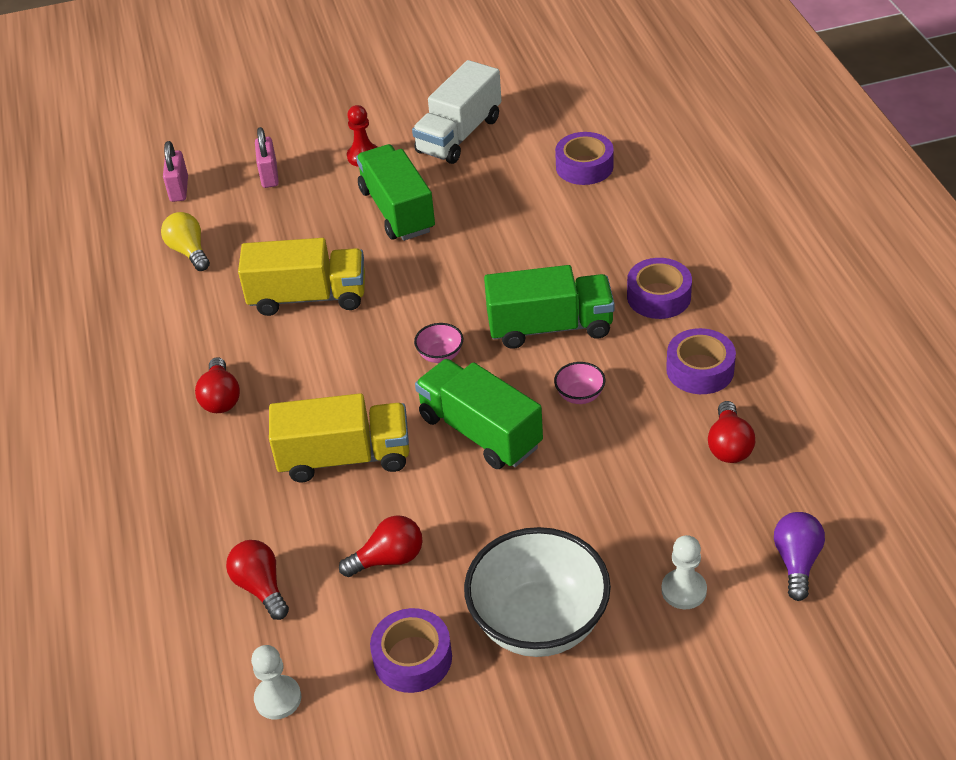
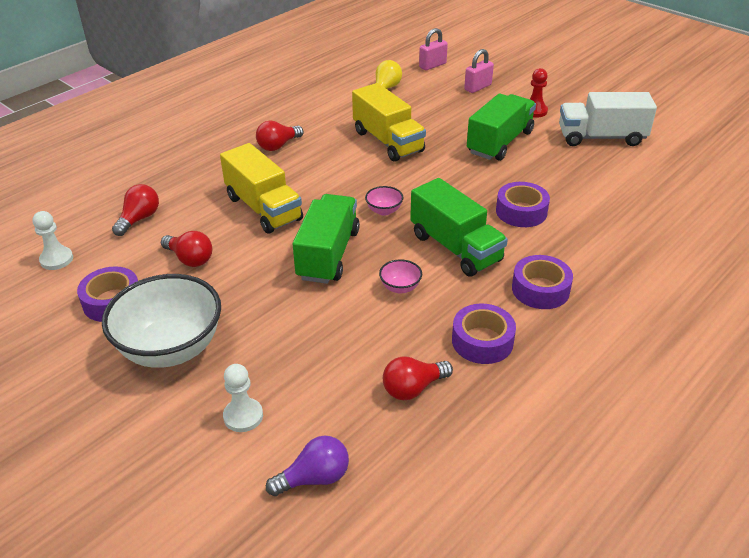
camera: 55 degrees right, 5 degrees down
(584, 166) = (638, 201): purple tape -> purple tape (521, 211)

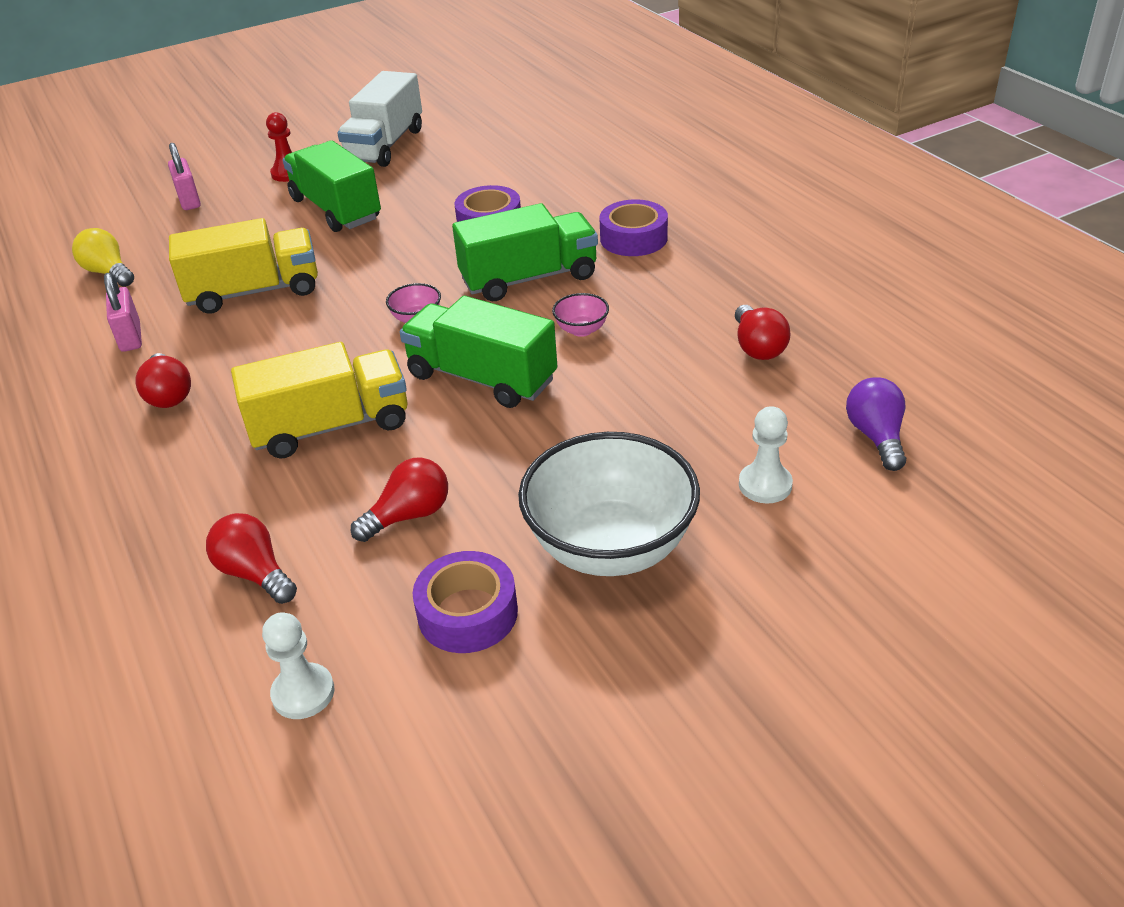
camera: 70 degrees left, 0 degrees up
(432, 65) = (89, 224): pink padlock -> pink padlock (130, 337)
(482, 341) = (700, 289): purple tape -> none

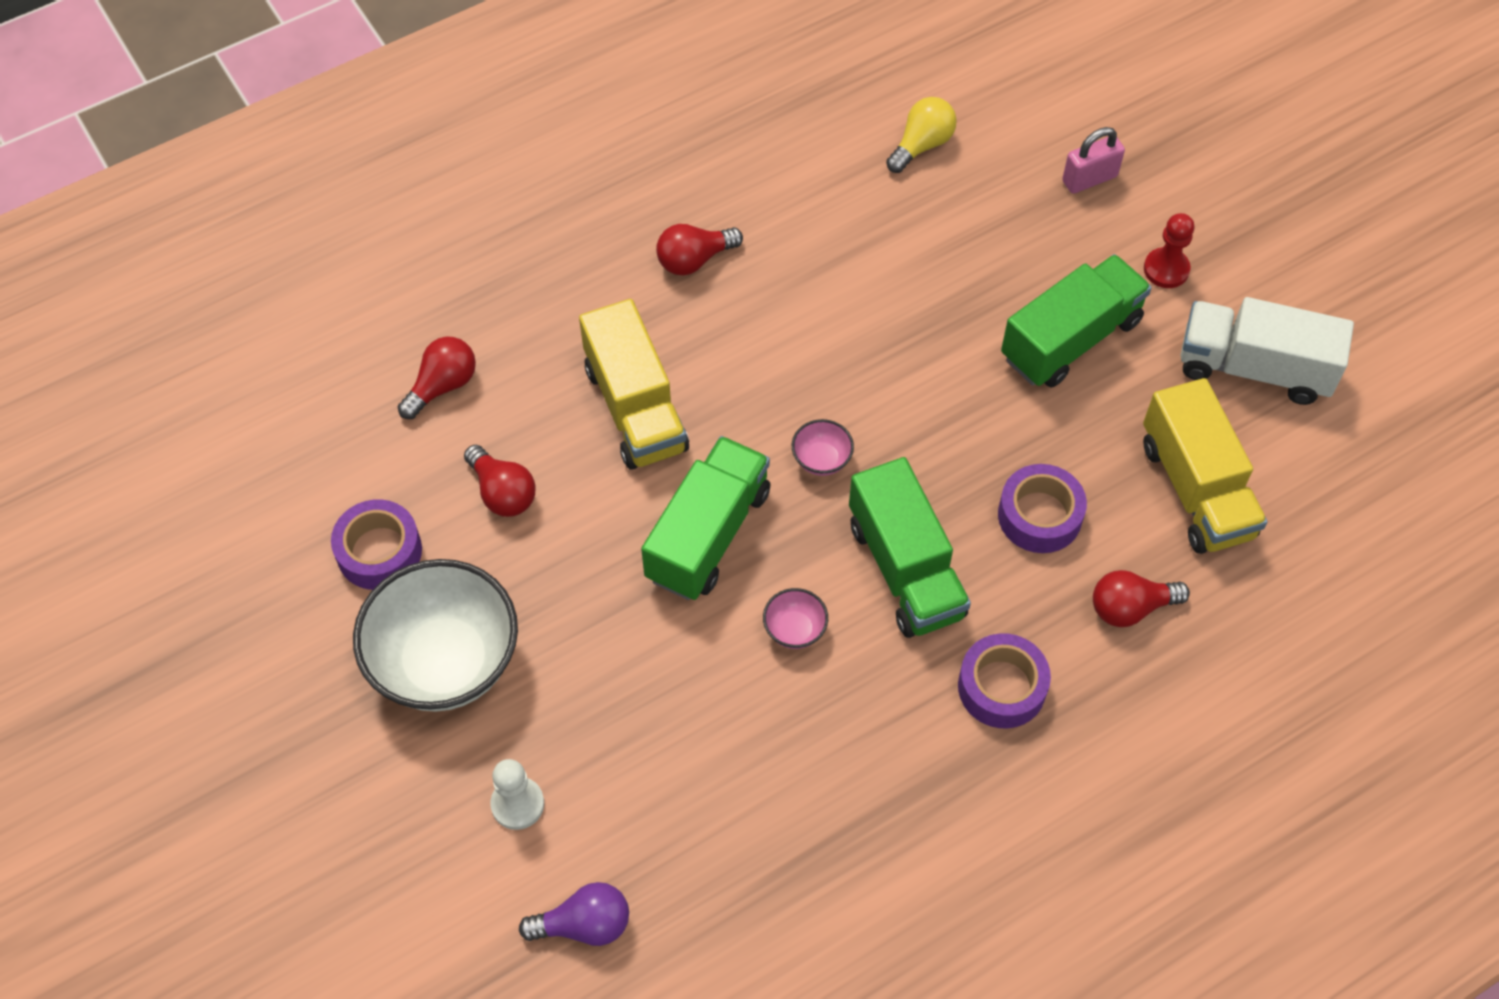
camera: 85 degrees right, 20 degrees up
(130, 337) = (795, 200): pink padlock -> none
(254, 292) = (880, 292): yellow truck -> yellow truck (1196, 489)
(303, 693) = (311, 445): white pawn -> none
(757, 347) = (753, 818): red light bulb -> red light bulb (1130, 608)

